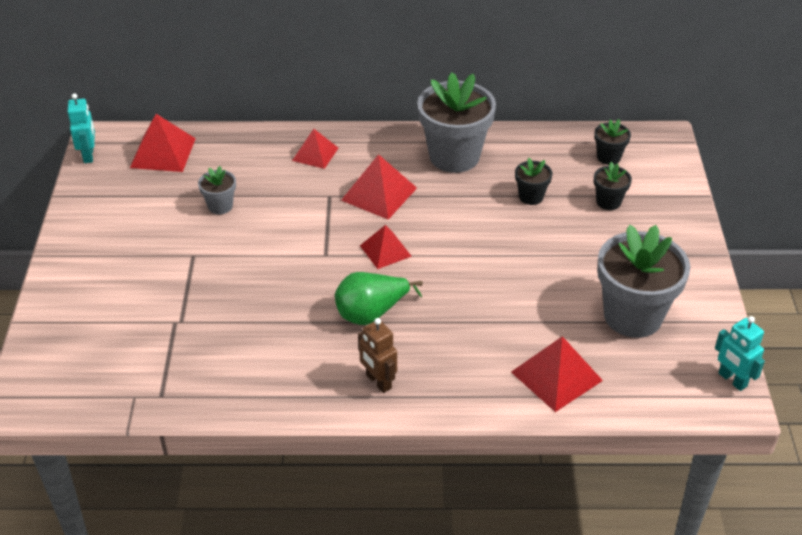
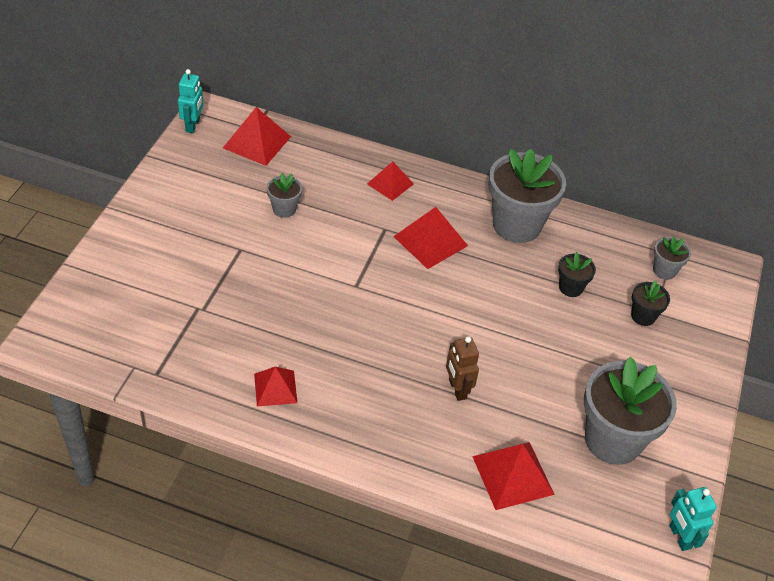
camera: 15 degrees right, 5 degrees up
(371, 313) = (372, 356): green pear -> none
(378, 382) = (348, 425): brown robot -> brown robot (457, 389)
(385, 251) = (411, 299): red pyramid -> red pyramid (275, 388)
(608, 157) = (664, 270): black flower pot -> grey flower pot

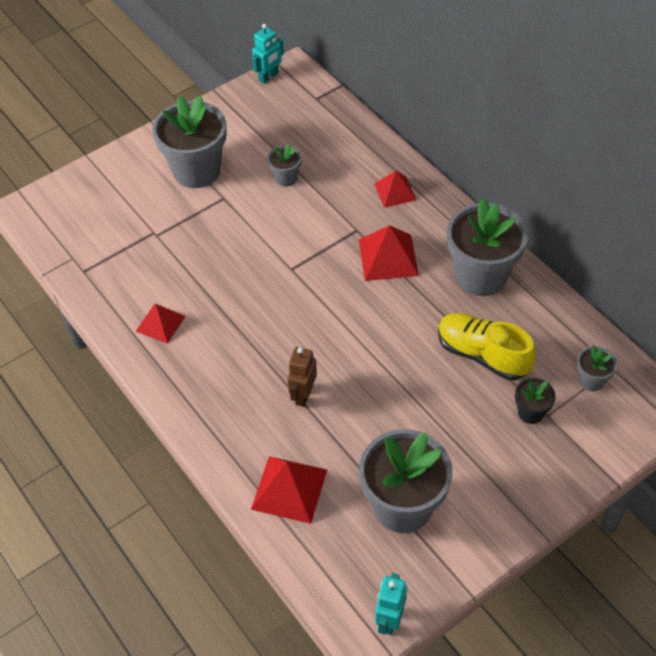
camera: 40 degrees right, 5 degrees up
(193, 235) = (196, 171): none -> grey flower pot
(257, 142) = (310, 110): red pyramid -> none
(571, 288) = (482, 355): black flower pot -> yellow shoe

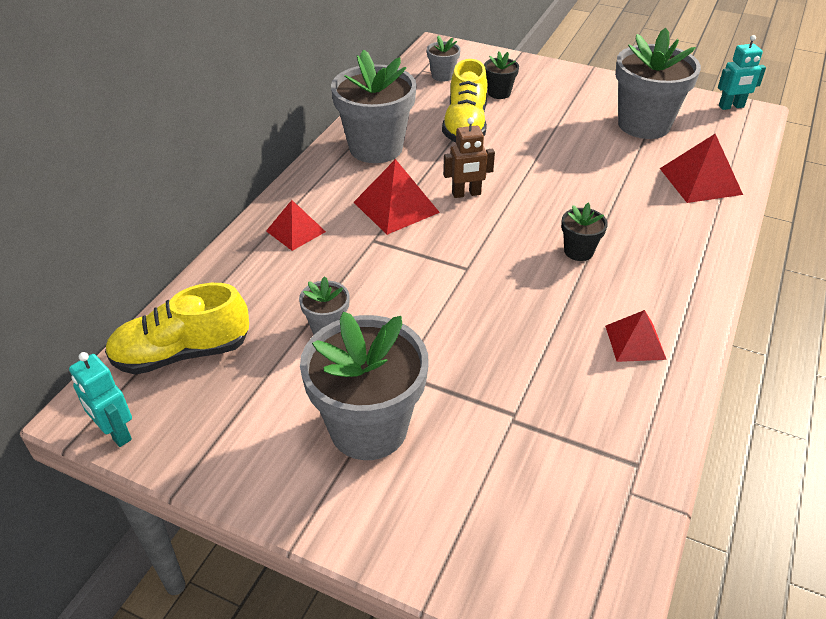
camera: 120 degrees left, 10 degrees down
(263, 343) = (578, 251): none -> black flower pot
(269, 77) = (116, 433): turquoise robot -> turquoise robot turned 150 degrees counterclockwise
(303, 395) = (606, 205): brown robot -> brown robot (466, 194)
(310, 111) = (182, 353): none -> yellow shoe

